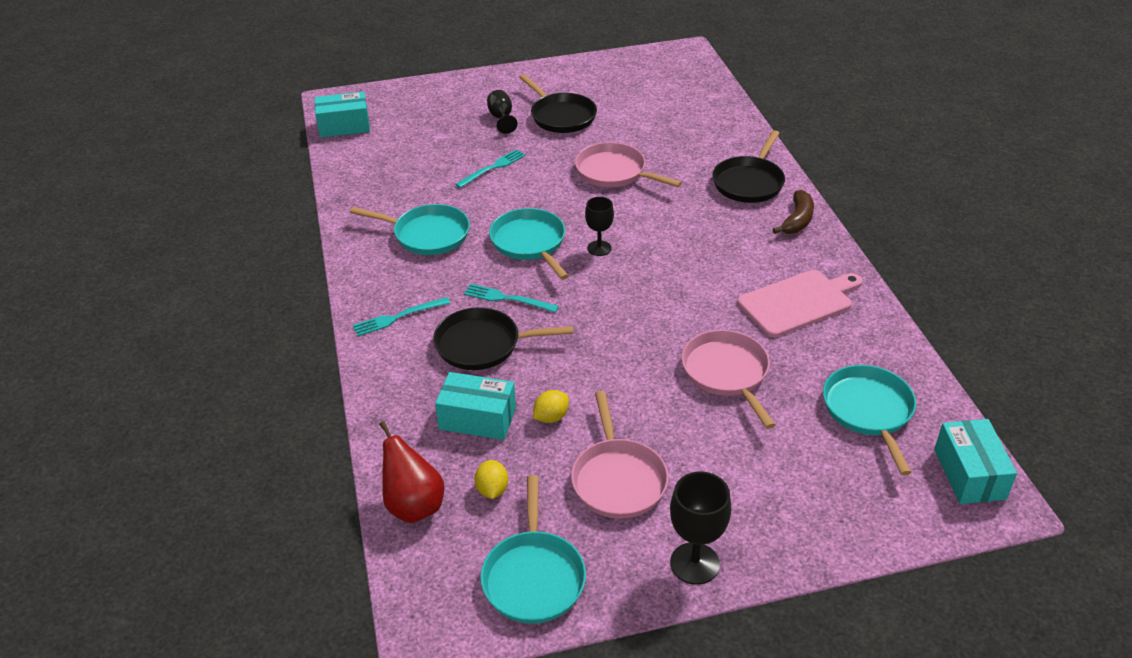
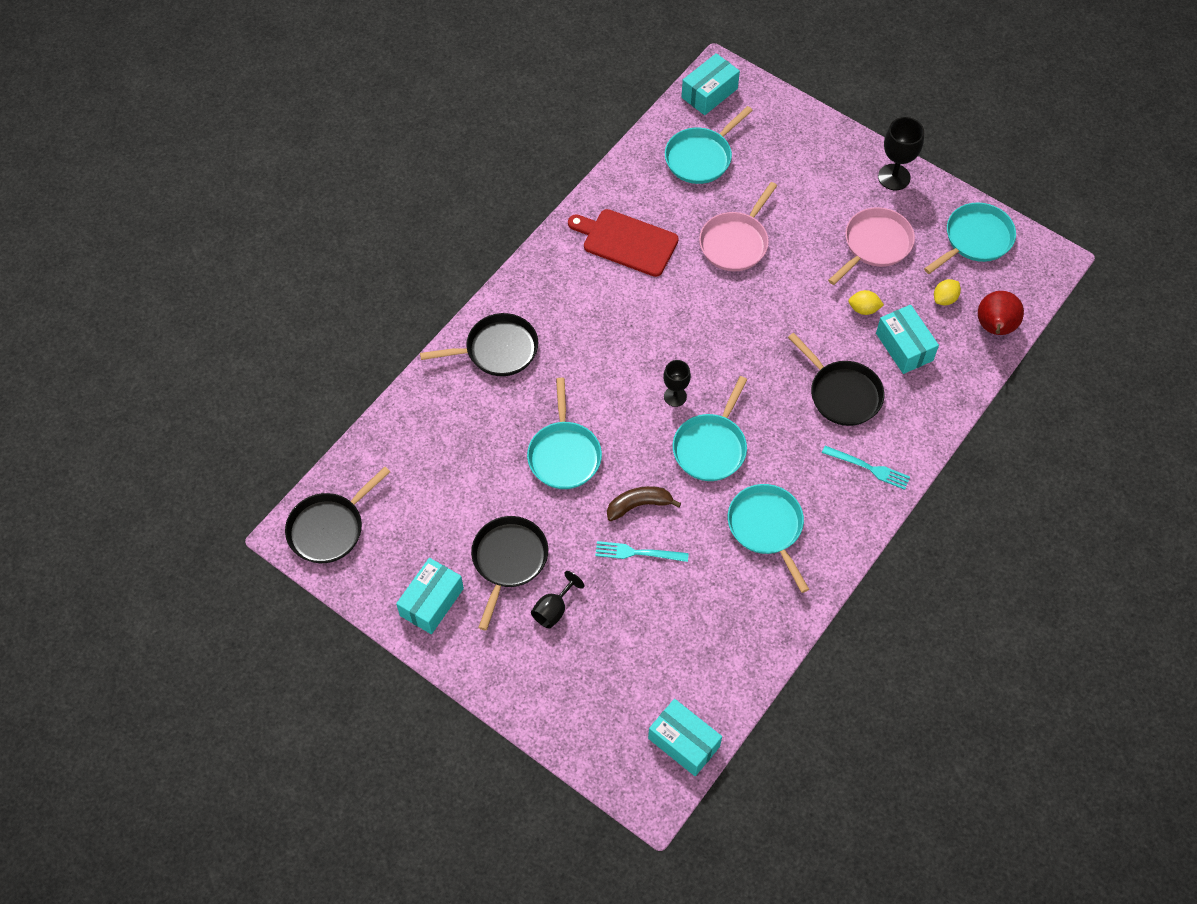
camera: 130 degrees left, 20 degrees up
(507, 299) = (785, 414): turquoise fork -> none
(571, 79) = (431, 602): none -> turquoise box
(614, 172) = (564, 454): pink pan -> turquoise pan
(675, 64) = (329, 528): none -> black pan
(797, 220) = (525, 291): brown banana -> brown banana (638, 505)
(798, 302) = (627, 242): pink cutting board -> red cutting board

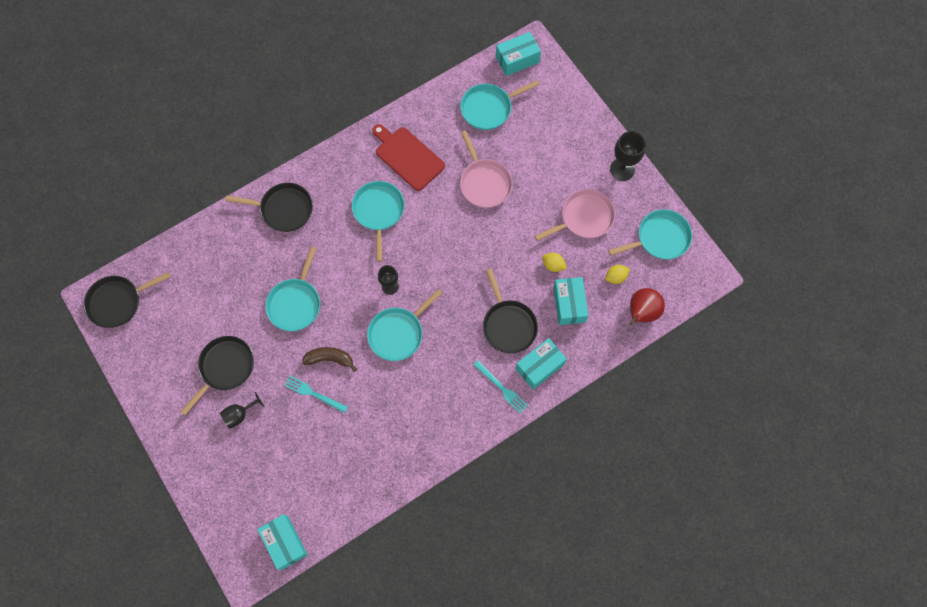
camera: 20 degrees right, 10 degrees up
(431, 602) = (162, 379): turquoise box -> turquoise box (539, 366)
(735, 242) = (484, 183): pink pan -> pink pan turned 75 degrees counterclockwise
(767, 527) = (410, 407): turquoise pan -> turquoise pan (378, 212)

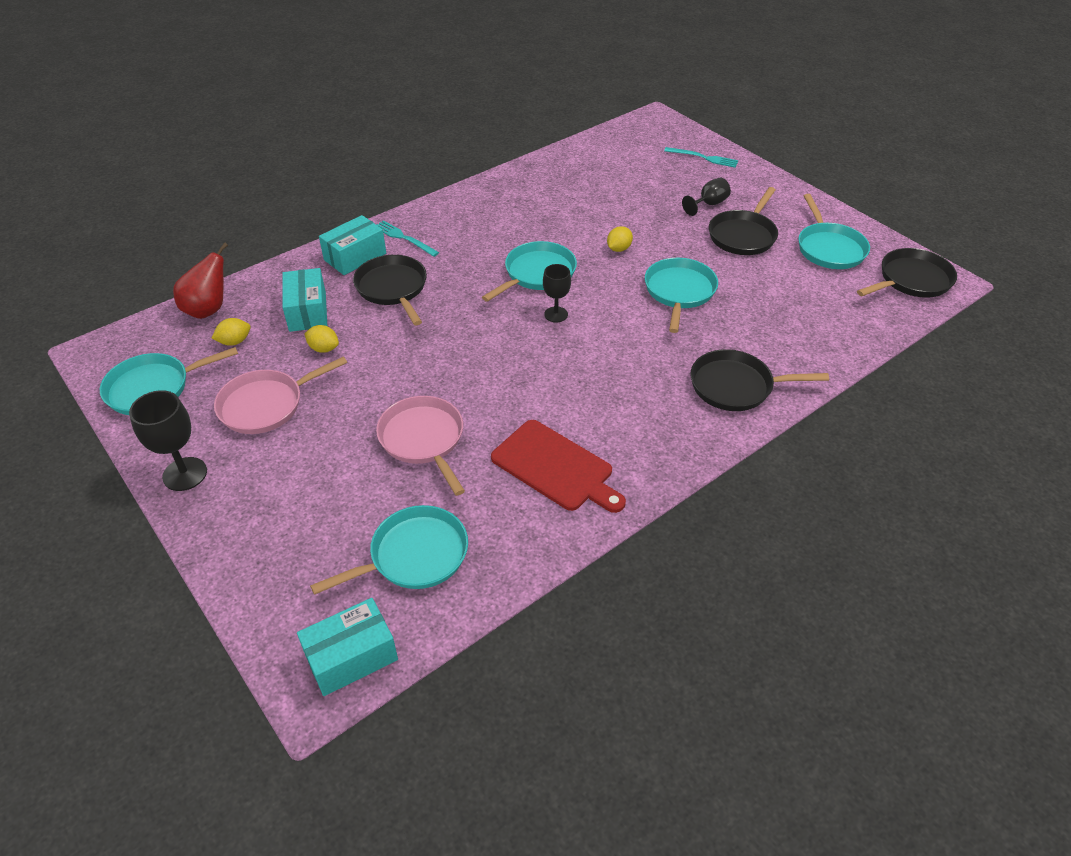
camera: 175 degrees right, 25 degrees down
(284, 543) = (626, 134): turquoise box -> none
(314, 394) = (629, 222): turquoise fork -> turquoise fork (703, 158)
(329, 359) = (618, 249): brown banana -> yellow lemon
(378, 212) = (589, 392): turquoise pan -> turquoise pan (829, 248)

